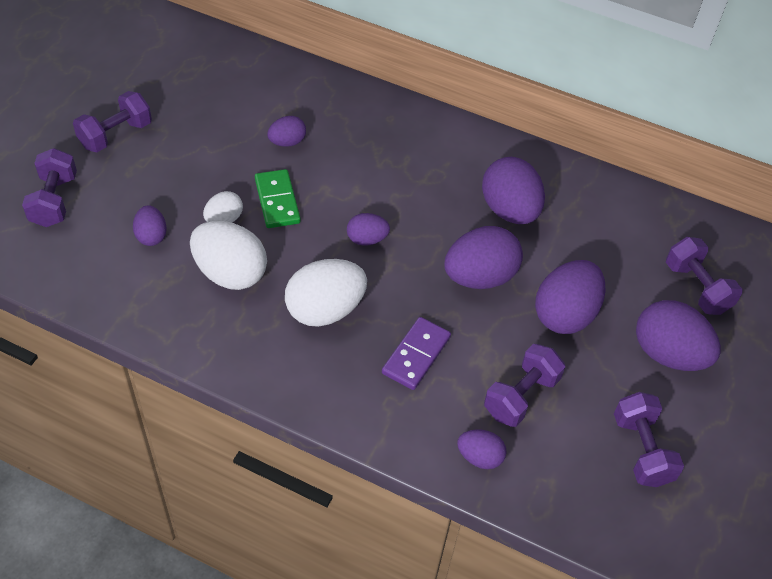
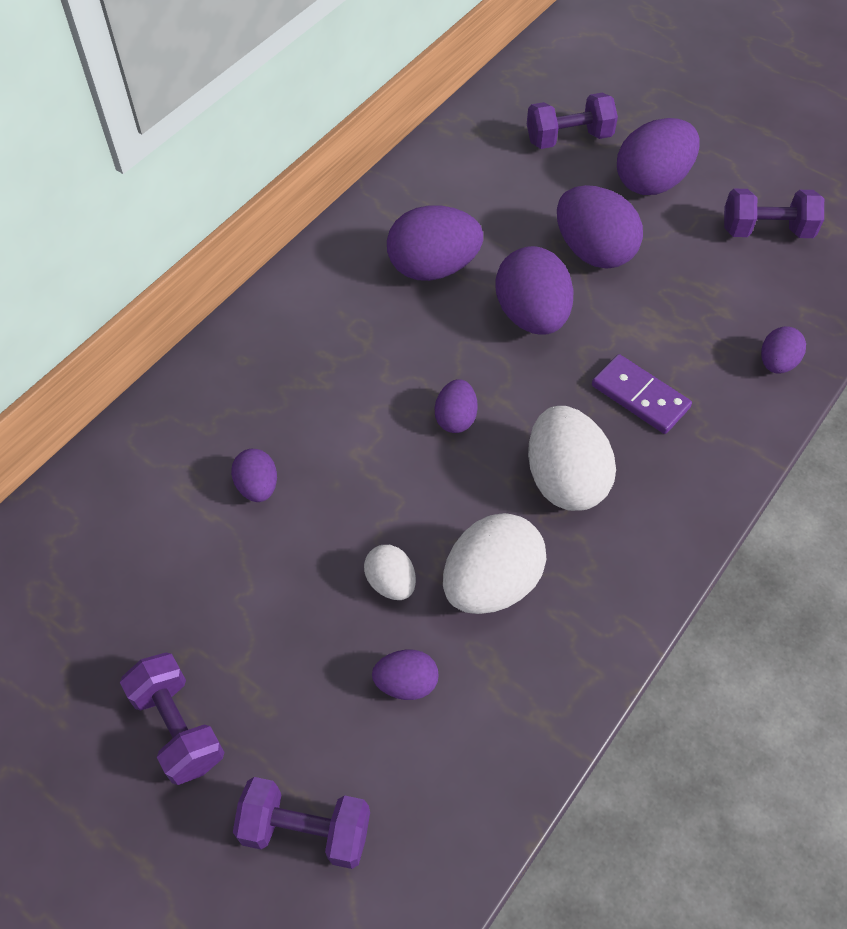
camera: 75 degrees left, 5 degrees up
(277, 201) = (369, 512): green domino -> none
(521, 396) = (700, 312): purple dumbbell -> none

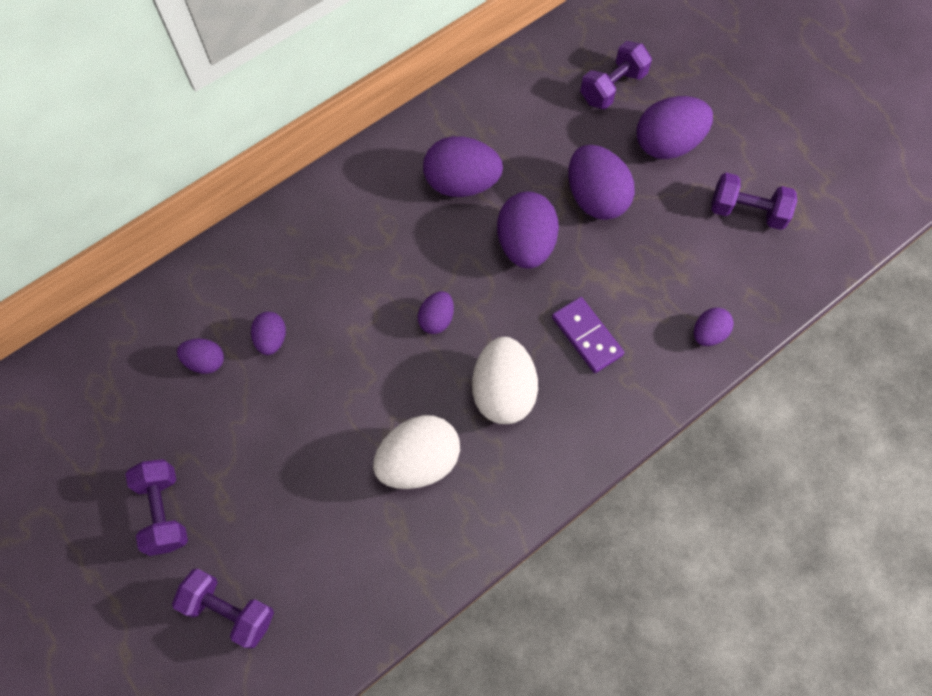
camera: 15 degrees right, 10 degrees up
(391, 582) = (345, 441): white egg -> none
(406, 683) = (332, 522): purple egg -> purple egg (205, 361)
(568, 138) = (612, 87): purple dumbbell -> purple dumbbell turned 45 degrees counterclockwise

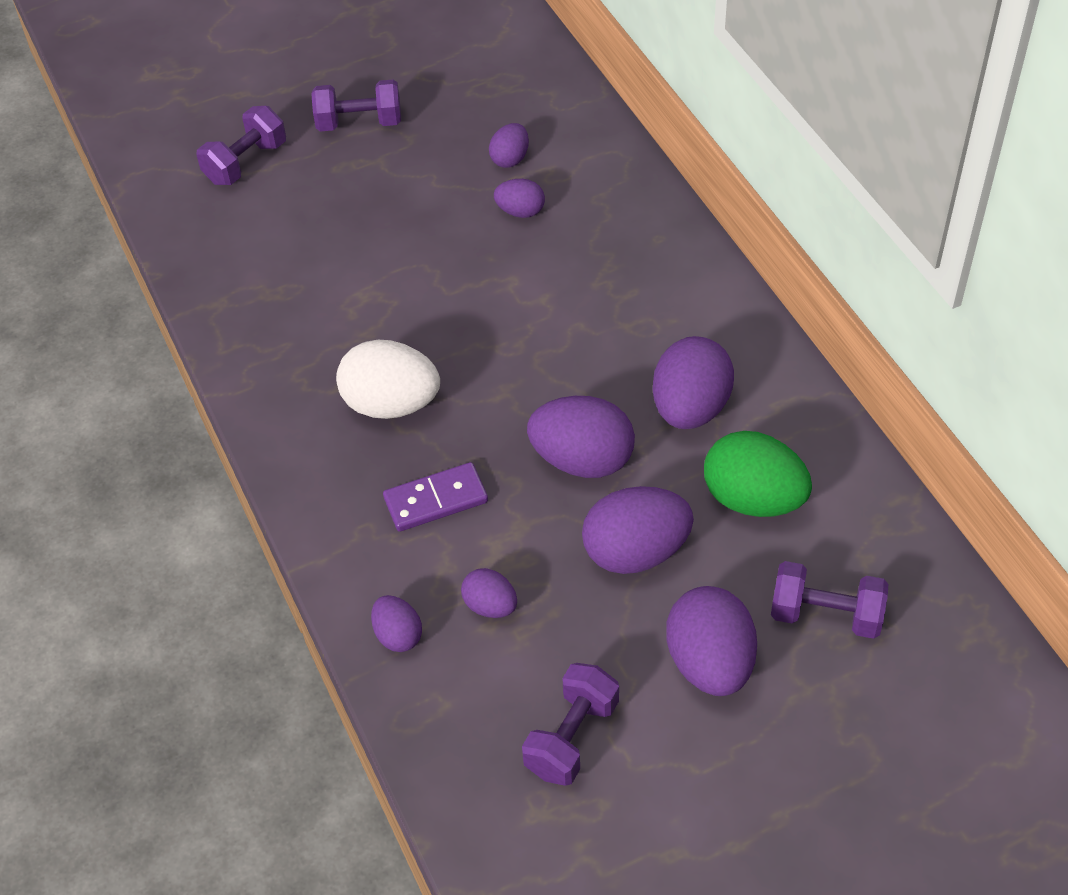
camera: 105 degrees right, 15 degrees down
(419, 461) = (337, 318): white egg -> none
(436, 319) = (502, 356): purple egg -> purple egg (490, 606)
(533, 136) = (753, 499): none -> green egg
(612, 87) = (826, 615): purple dumbbell -> purple dumbbell turned 45 degrees counterclockwise

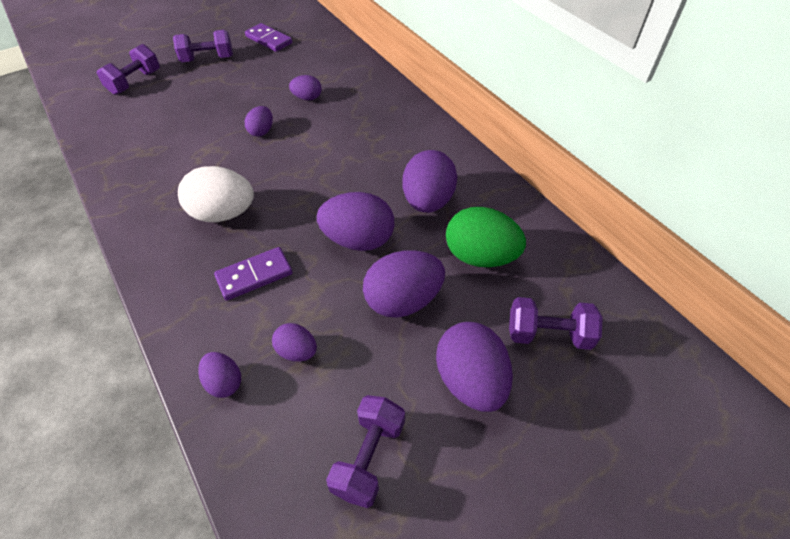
camera: 10 degrees left, 0 degrees up
(460, 88) = (269, 40): none -> purple domino
(510, 159) = (299, 72): purple egg -> purple egg (261, 131)

